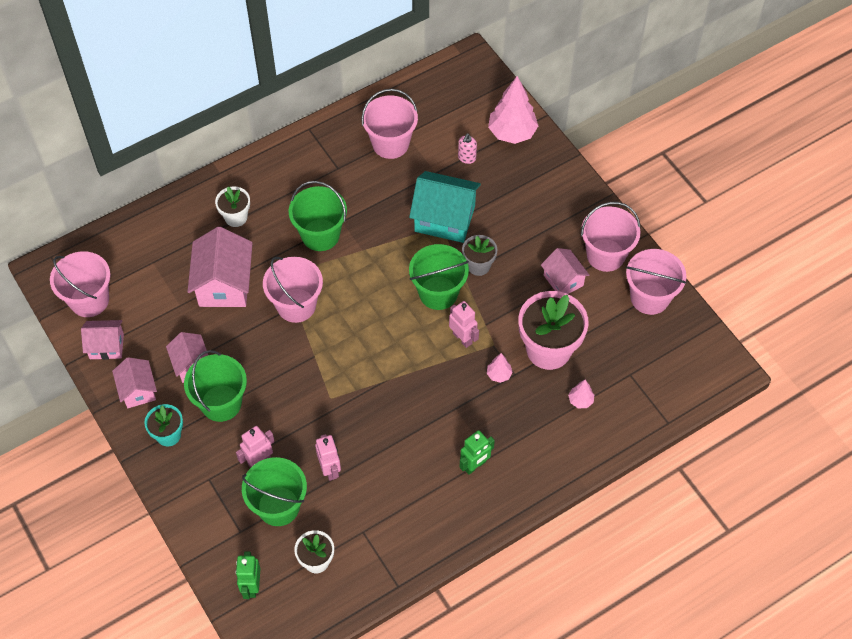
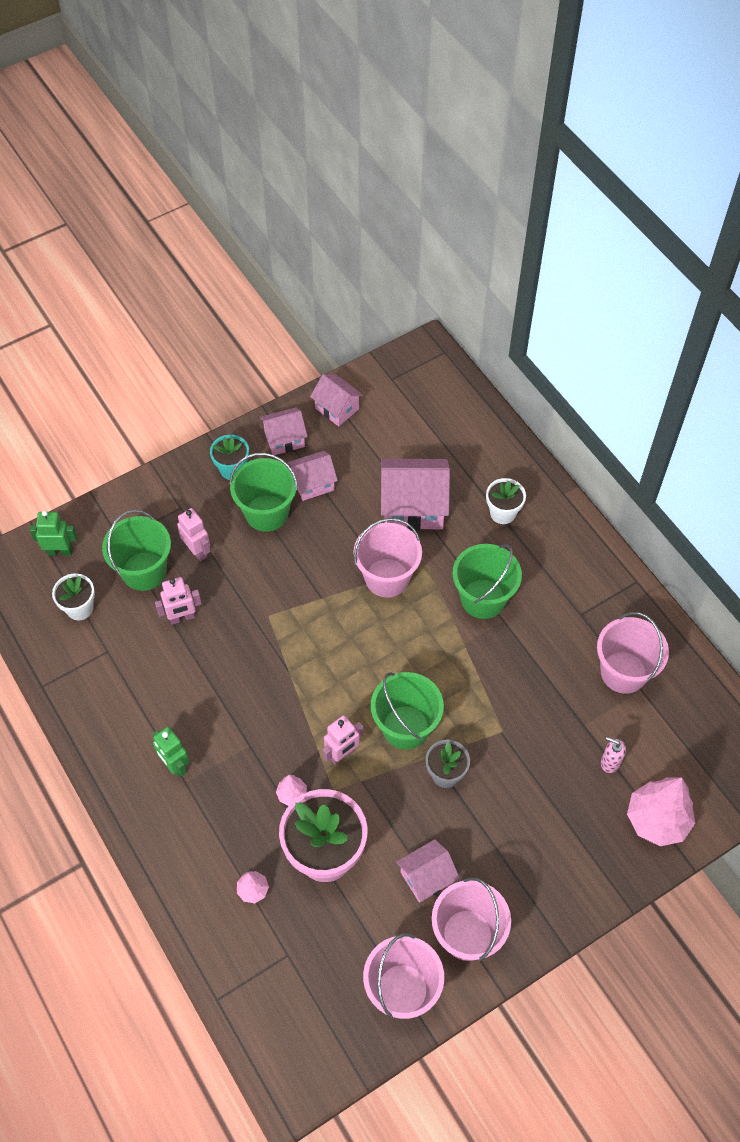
camera: 90 degrees right, 0 degrees up
(89, 300) = (392, 389): pink bucket -> none
(106, 346) = (337, 408): pink house -> pink house turned 45 degrees counterclockwise
(444, 219) = (513, 735): turquoise house -> none

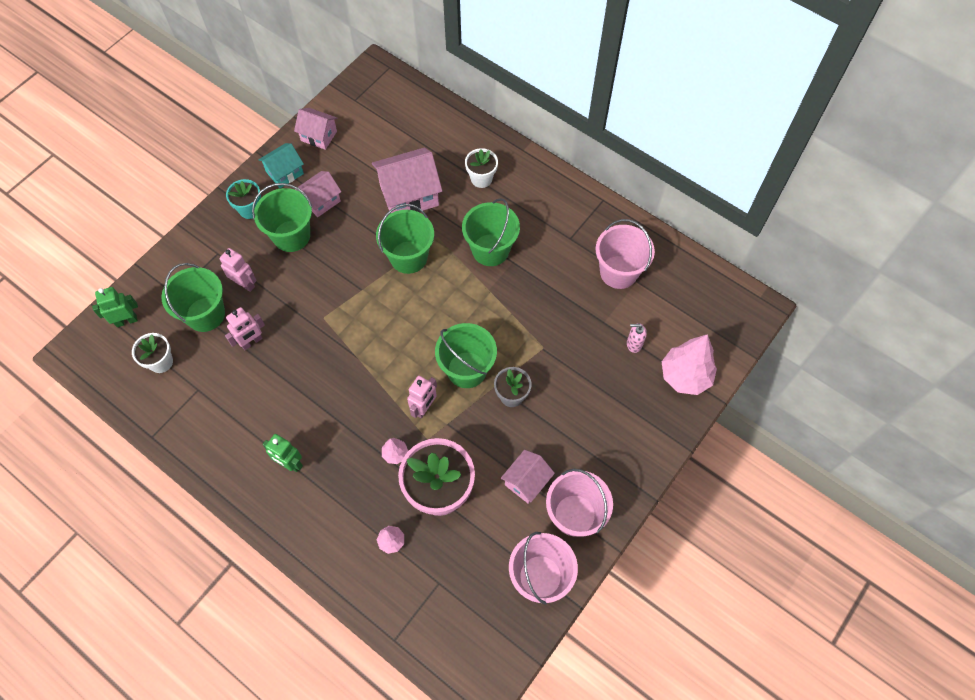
camera: 20 degrees left, 5 degrees up
(284, 439) = (285, 173): pink house -> turquoise house
(387, 578) = (408, 257): pink bucket -> green bucket

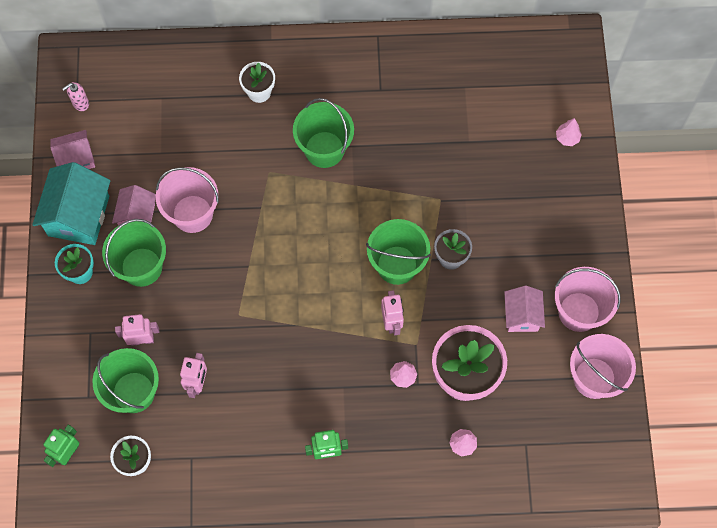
camera: 40 degrees left, 5 degrees up
(285, 173) = (78, 215): turquoise house -> turquoise house, size x1.68
(408, 257) = (261, 208): green bucket -> none
(409, 195) = (210, 153): pink house -> none
(618, 272) = (444, 90): pink bucket -> pink bucket (192, 214)
(634, 344) = (507, 142): pink soap dispenser -> pink soap dispenser (80, 103)
(685, 376) = (567, 138): pink tree -> pink tree, size x0.47

